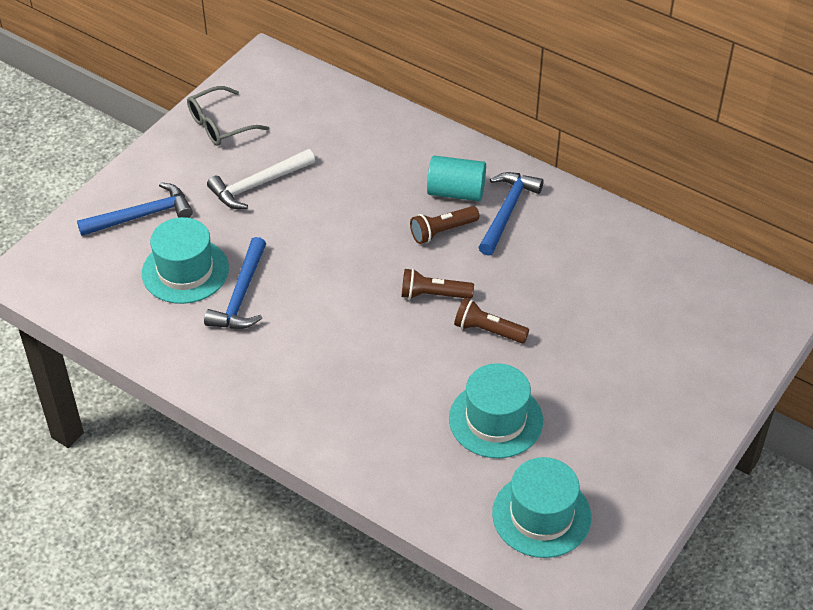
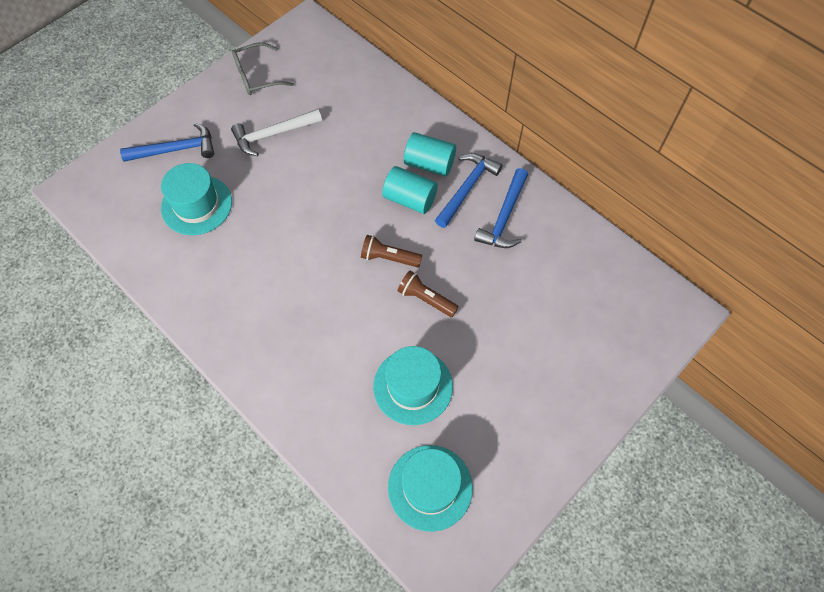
camera: 10 degrees right, 15 degrees up
(241, 295) = (235, 234): blue hammer -> blue hammer (504, 217)
(442, 231) = (410, 199): brown flashlight -> turquoise cylinder

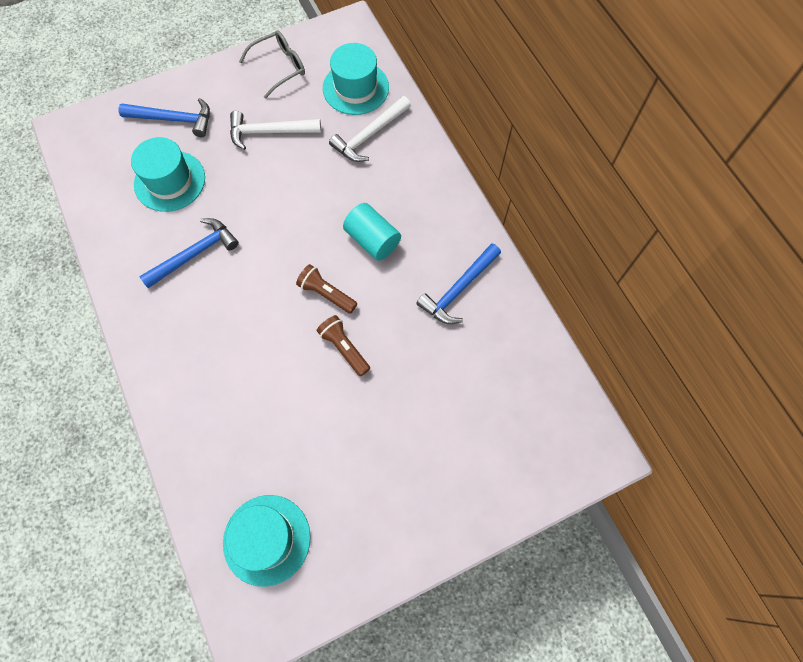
camera: 20 degrees right, 5 degrees up
(257, 76) = (279, 67): grey glasses -> grey glasses turned 150 degrees clockwise
(367, 111) = (369, 135): none -> white hammer
(413, 386) = (294, 432): turquoise hat -> turquoise hat (355, 88)
(429, 164) = (407, 210): turquoise cylinder -> none
(467, 188) = (434, 247): blue hammer -> blue hammer (195, 254)

